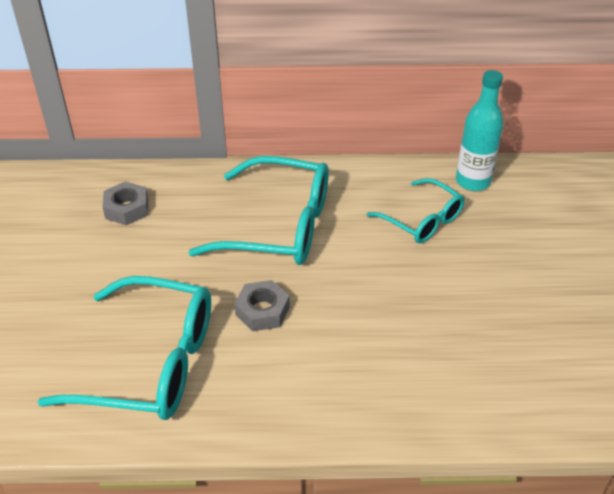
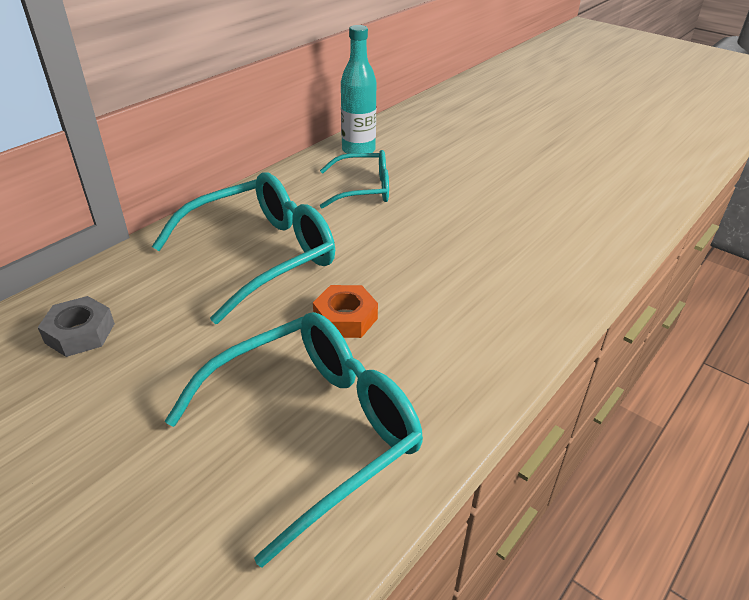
camera: 50 degrees left, 5 degrees down
(262, 311) = (345, 318): grey nut -> orange nut

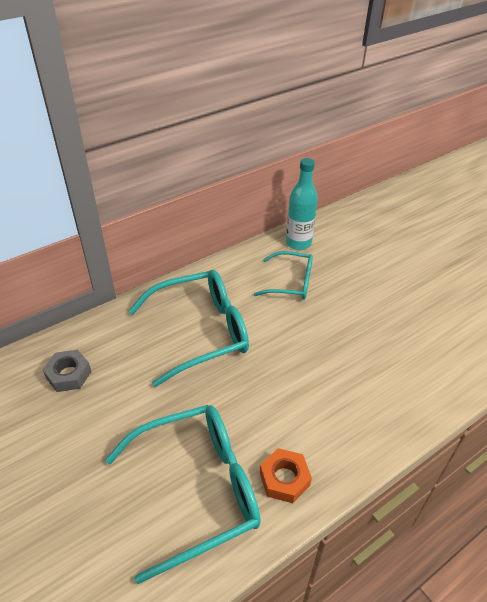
camera: 15 degrees right, 5 degrees up
(345, 318) = (244, 400): orange nut -> orange nut (284, 479)

